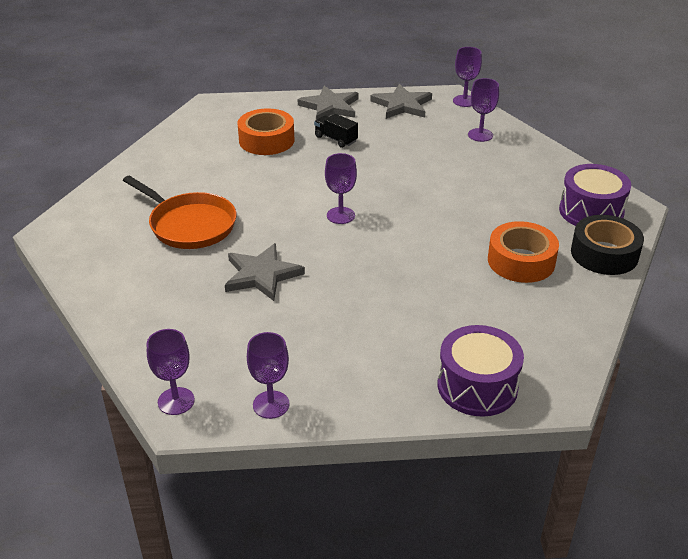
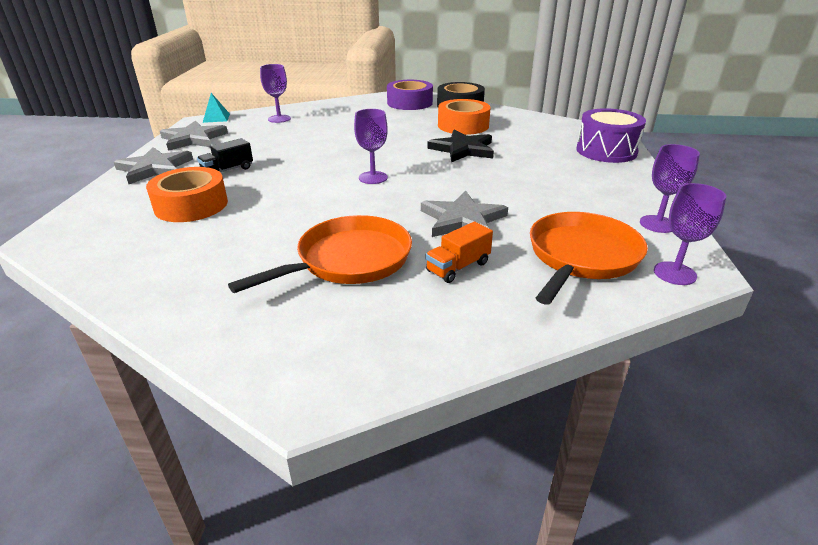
camera: 80 degrees left, 5 degrees down
(182, 277) = (458, 267): none -> orange truck
(201, 345) = (581, 257): none -> orange pan
(436, 265) = (463, 149): none -> black star
(464, 101) = (216, 118): purple goblet -> turquoise pyramid
(591, 212) = (409, 103): purple drum -> purple tape

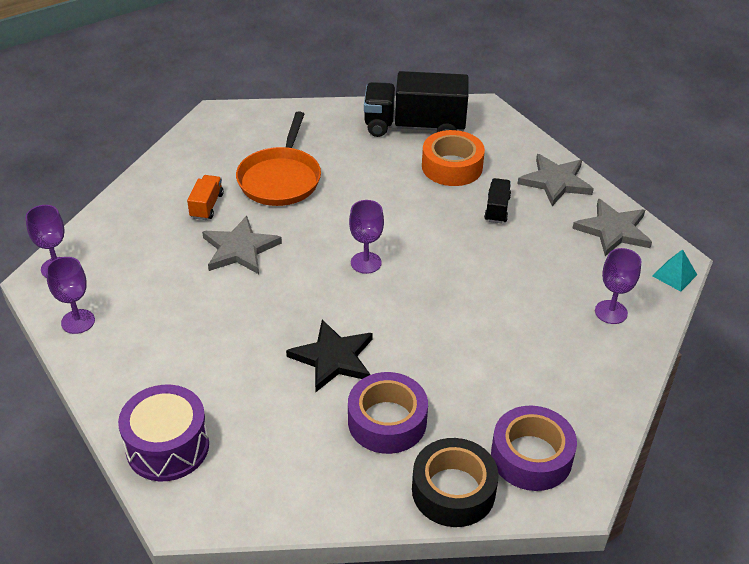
camera: 140 degrees right, 10 degrees up
(137, 250) = (414, 126): none -> black truck
(463, 125) = (387, 421): orange tape -> purple tape
(581, 257) = (128, 253): orange pan -> none

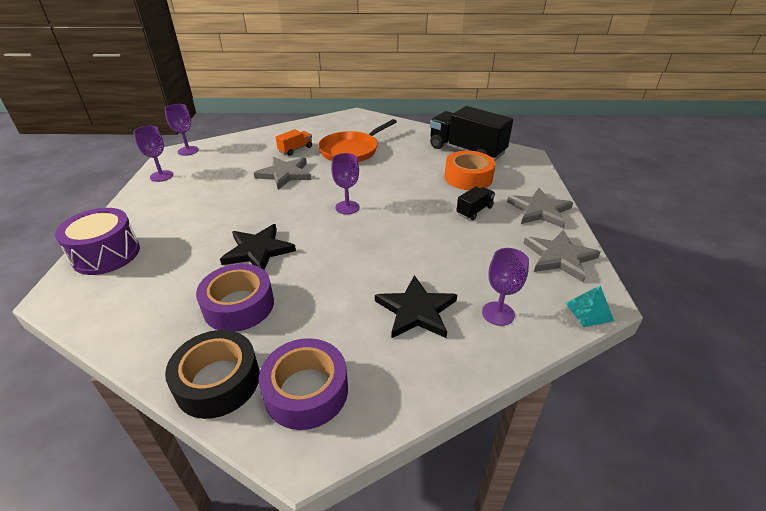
camera: 35 degrees right, 5 degrees down
(546, 343) = (416, 310): none -> black star

